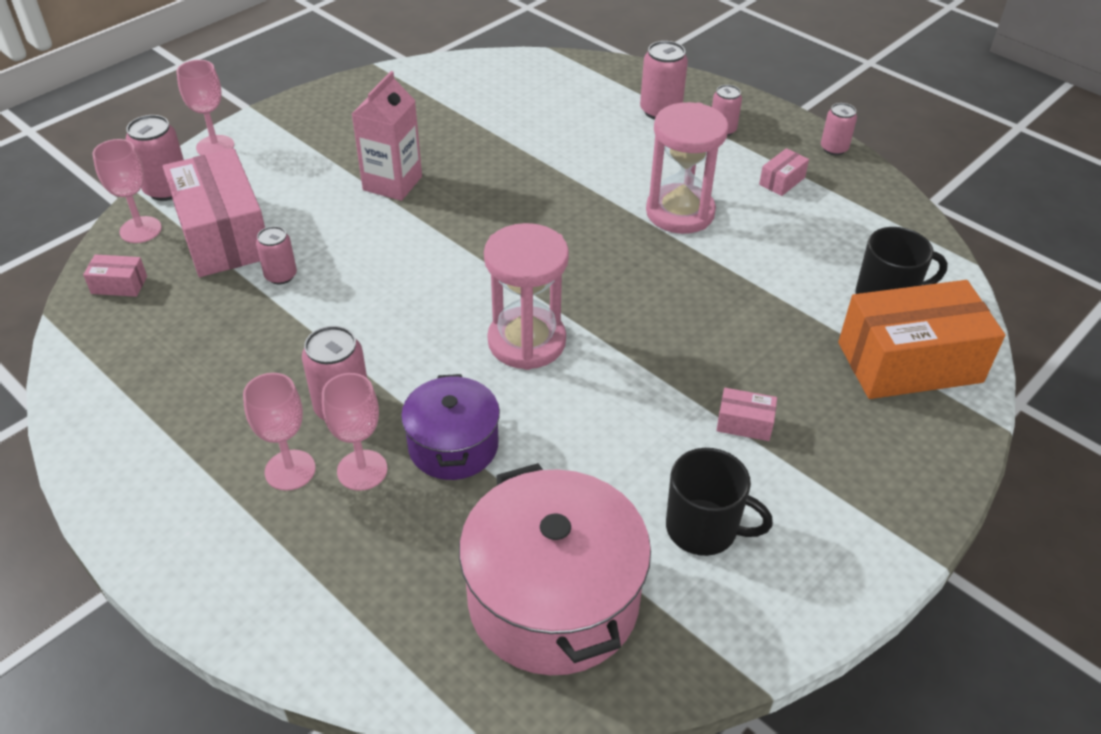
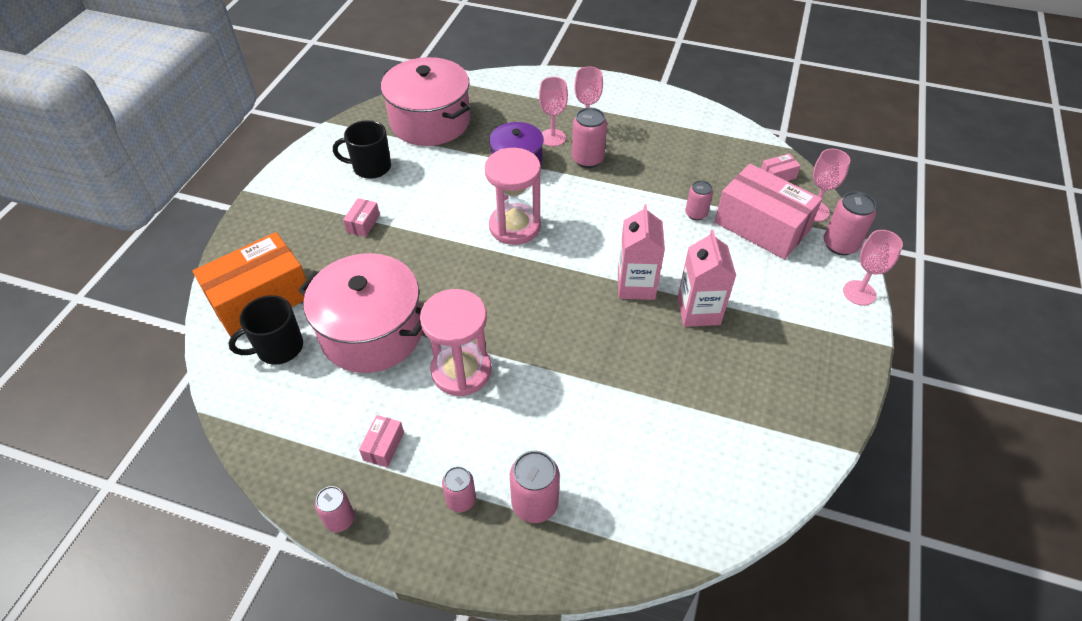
camera: 155 degrees right, 5 degrees up
(434, 226) = (636, 285): none -> pink carton
(744, 423) = (363, 223): pink box -> pink box turned 60 degrees counterclockwise
(768, 278) = (372, 332): none -> pink pot

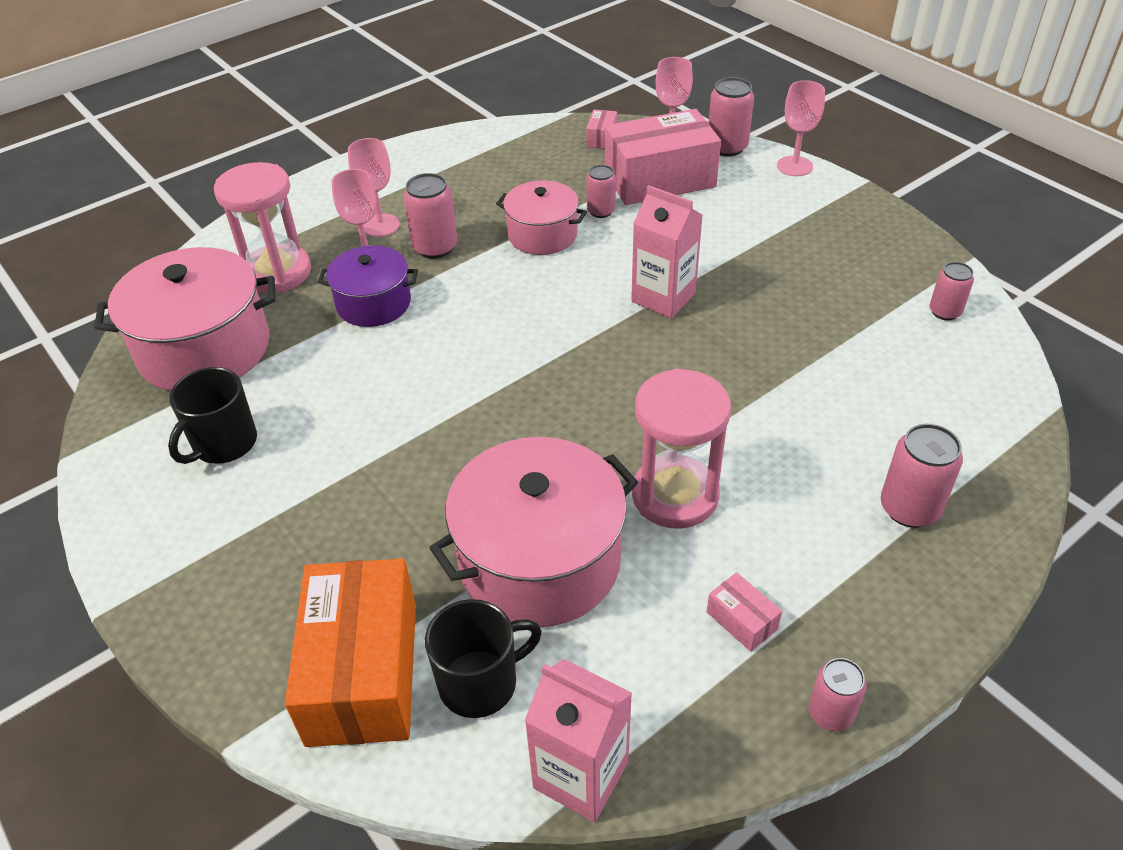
camera: 55 degrees left, 5 degrees down
(278, 348) = (480, 682): black mug -> black mug turned 120 degrees counterclockwise
(363, 223) = (328, 494): pink box -> none
(461, 500) = (868, 573): pink can -> pink can (945, 312)
(514, 226) = (483, 352): pink hourglass -> pink hourglass (277, 272)
(644, 198) = (542, 235): none -> pink pot
(698, 311) = (736, 271): pink carton -> pink carton (581, 775)

